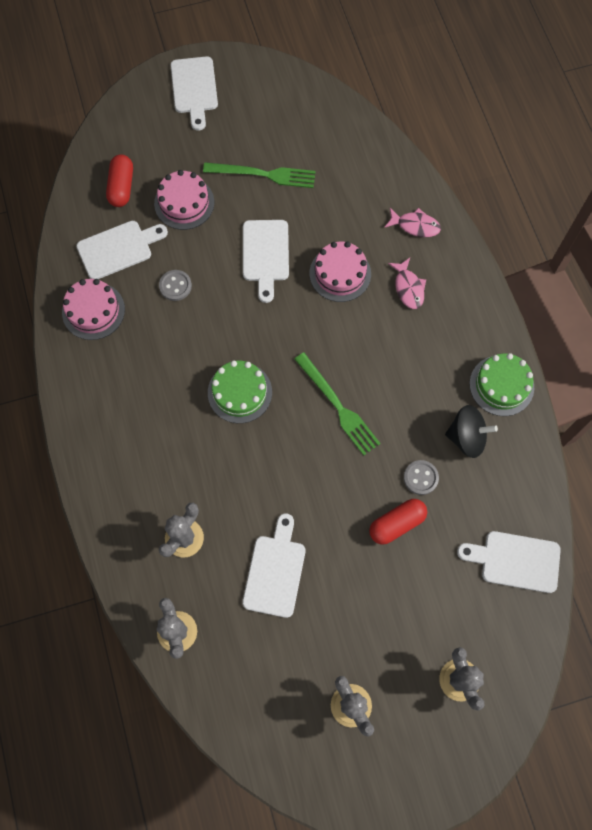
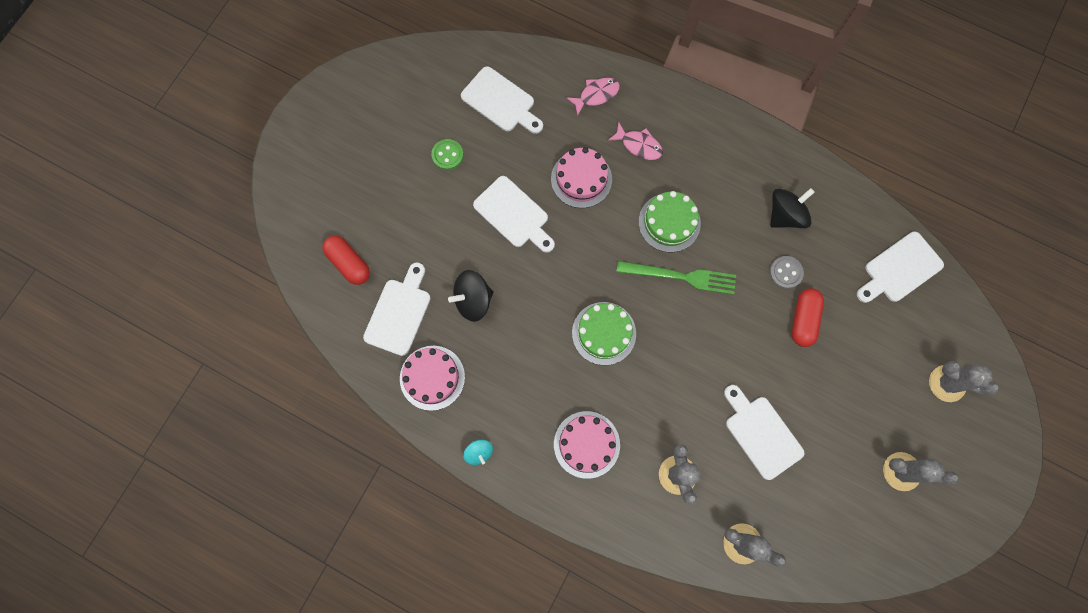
camera: 45 degrees left, 5 degrees up
(69, 388) = (479, 452): none -> turquoise spinning top
(175, 286) = (473, 300): grey button -> black spinning top
(184, 203) = (411, 231): pink cake -> pink cake (586, 444)
(194, 89) = (322, 135): white cutting board -> white cutting board (501, 102)
(264, 174) = (447, 155): green fork -> green button
(501, 385) = (770, 157): green cake -> green cake (669, 222)

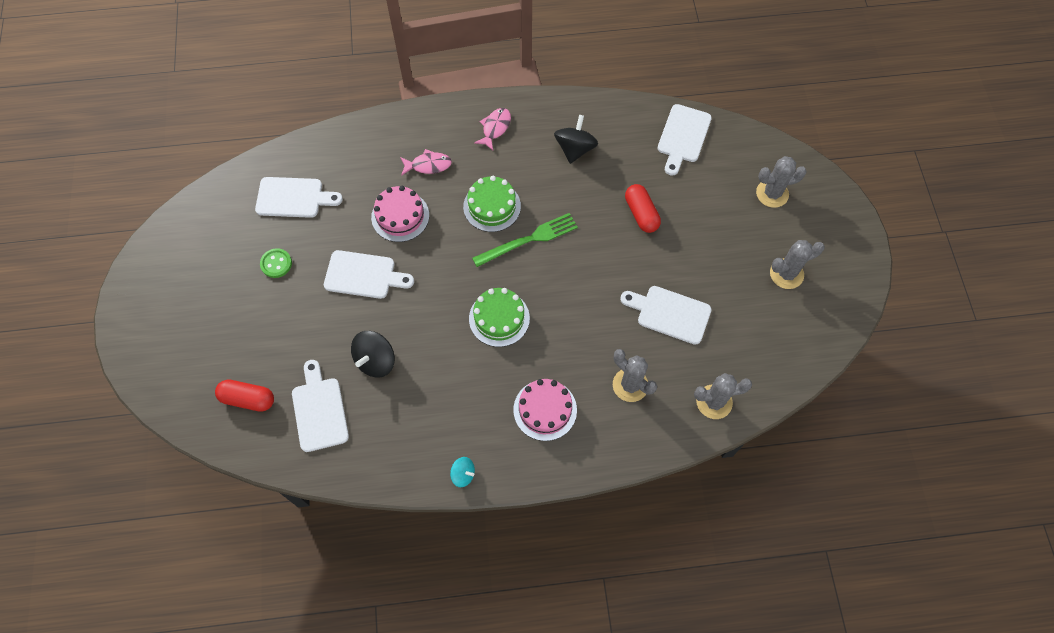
camera: 35 degrees left, 10 degrees down
(432, 377) = (383, 442): pink cake -> none
(596, 95) = (368, 148): pink fish -> pink fish (495, 128)
(785, 272) = (604, 189): grey button -> none

